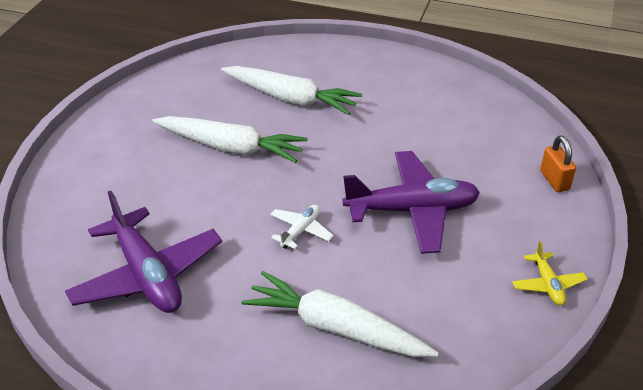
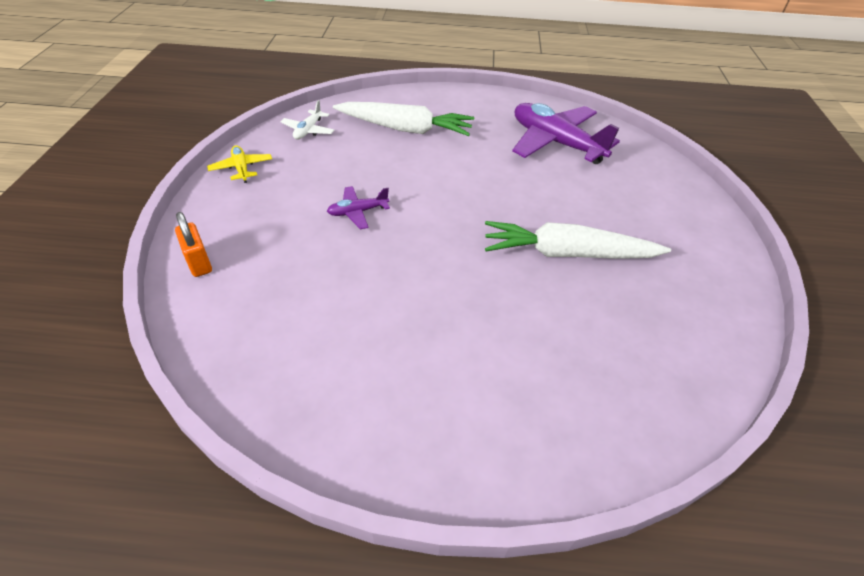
camera: 165 degrees right, 5 degrees up
(291, 99) = (540, 338): white carrot -> none
(301, 231) = (455, 183): white plane -> white plane (308, 130)
(412, 210) = (358, 212): purple plane -> purple plane, size x0.47

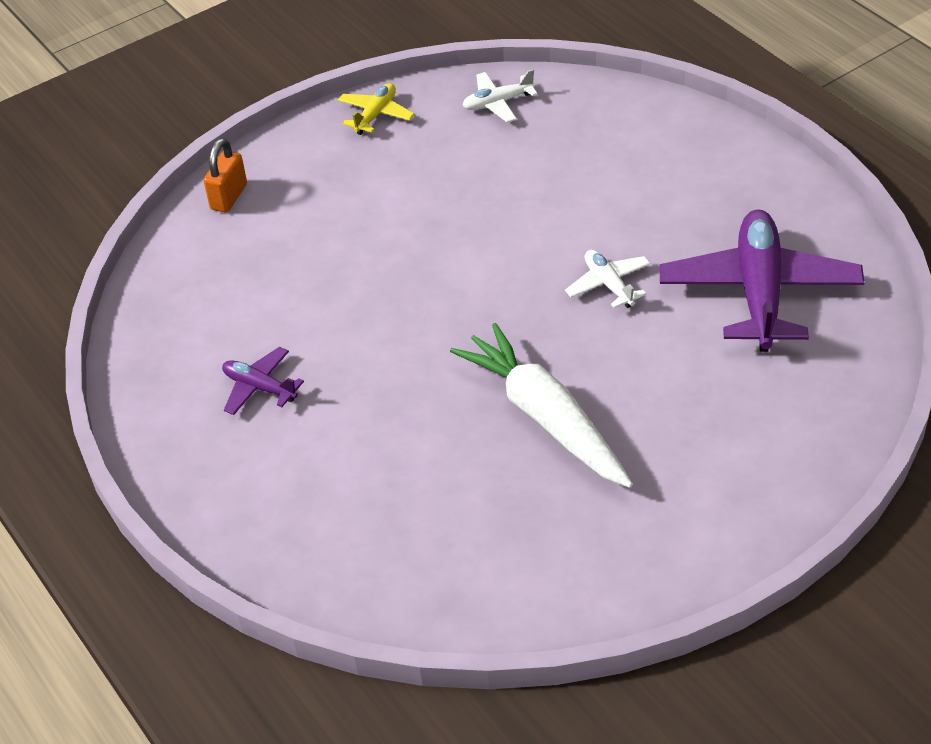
camera: 55 degrees right, 0 degrees up
(358, 212) = (414, 234): purple plane -> purple plane (259, 387)
(405, 129) = (606, 163): white carrot -> none
(492, 176) = (608, 284): none -> white plane

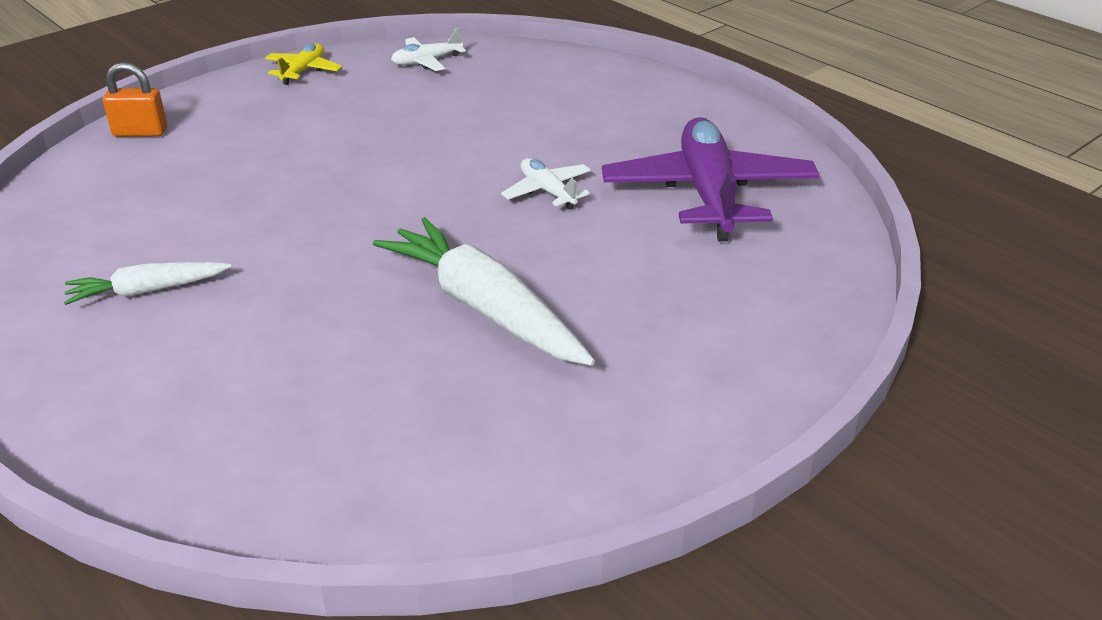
camera: 10 degrees left, 10 degrees down
(229, 197) = (140, 132): orange padlock -> orange padlock turned 75 degrees clockwise
(259, 387) = (147, 291): purple plane -> white carrot

